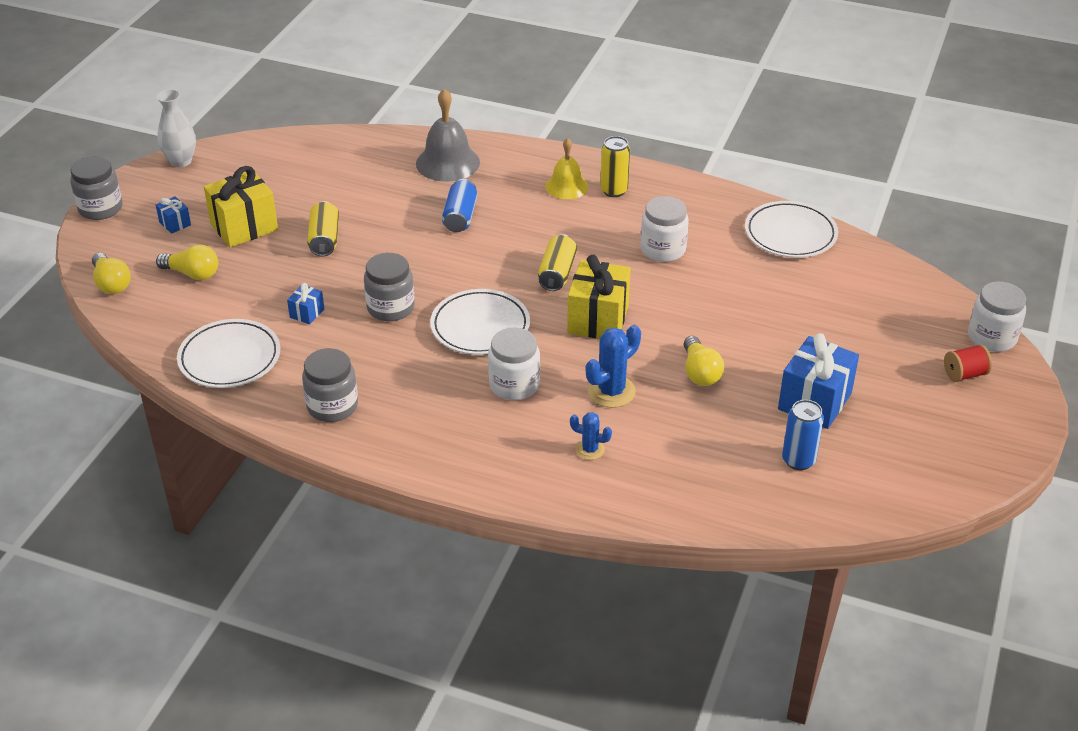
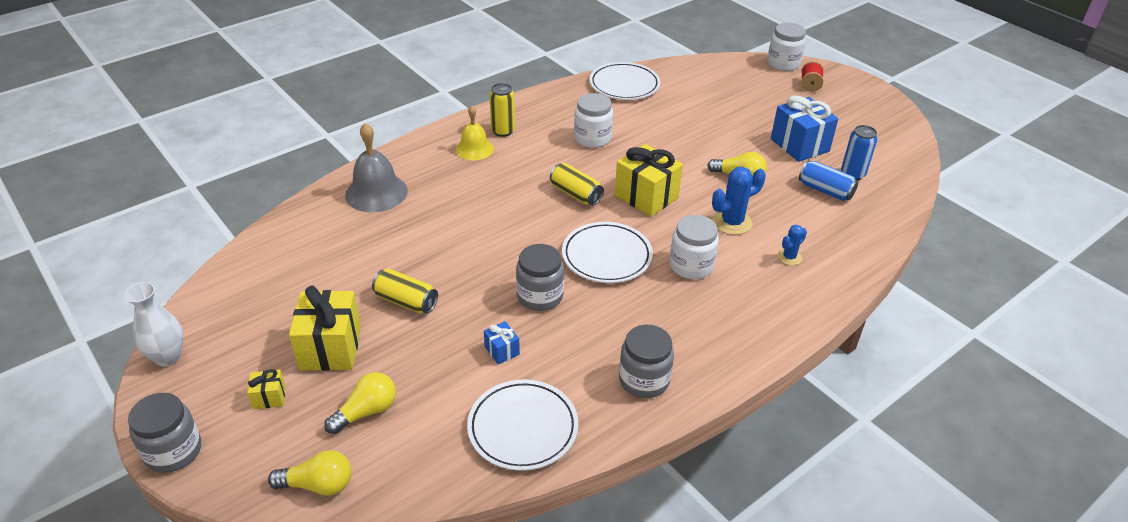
camera: 60 degrees left, 0 degrees up
(175, 223) = (269, 397): blue gift -> yellow gift
(460, 217) = (456, 213): blue can -> blue can (825, 190)
(611, 391) = (732, 222): blue cactus -> blue cactus turned 75 degrees clockwise

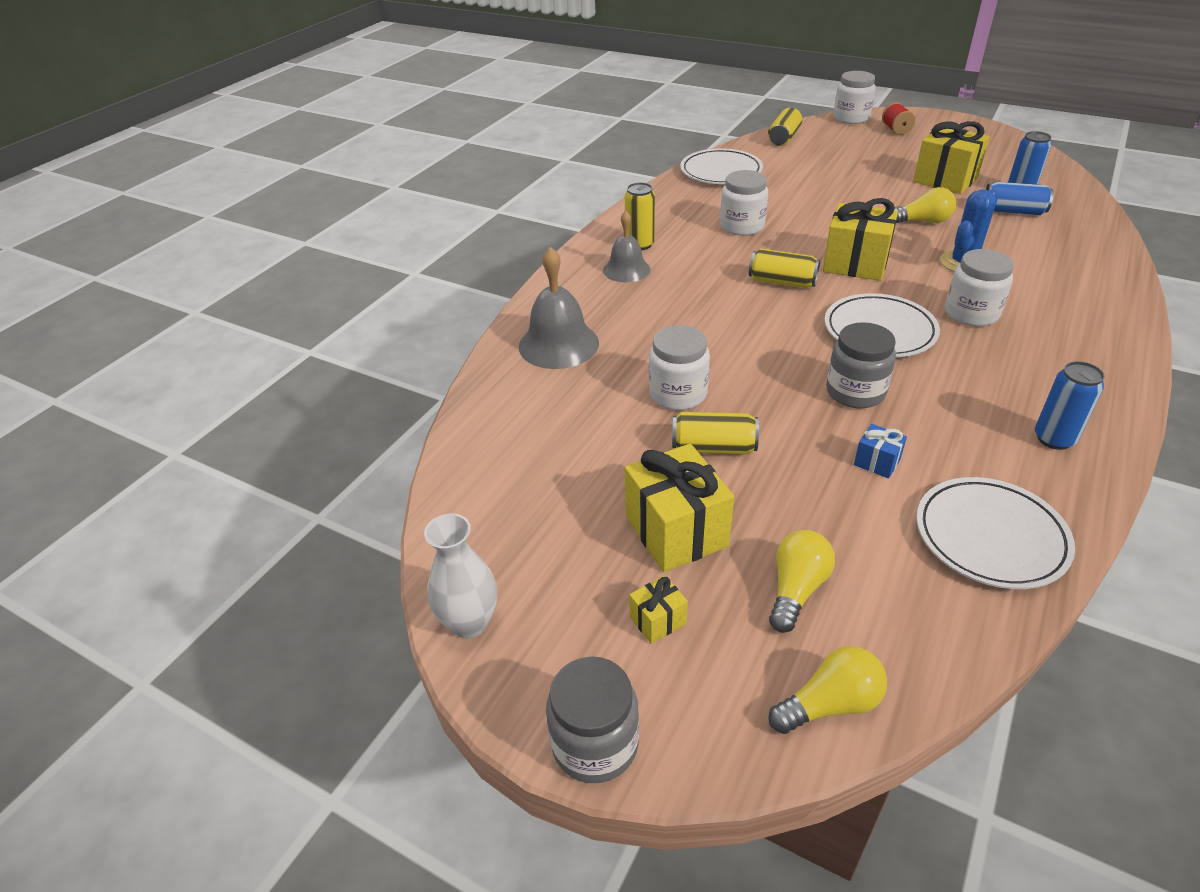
camera: 20 degrees left, 0 degrees up
(419, 255) = (678, 394): none -> white jar
(474, 149) = (626, 270): yellow bell -> grey bell
(644, 380) = (1054, 439): grey jar -> blue can
(706, 67) = (784, 138): none -> yellow can
(789, 257) = (1051, 277): blue cactus -> none
(799, 145) = (945, 180): blue gift -> yellow gift

